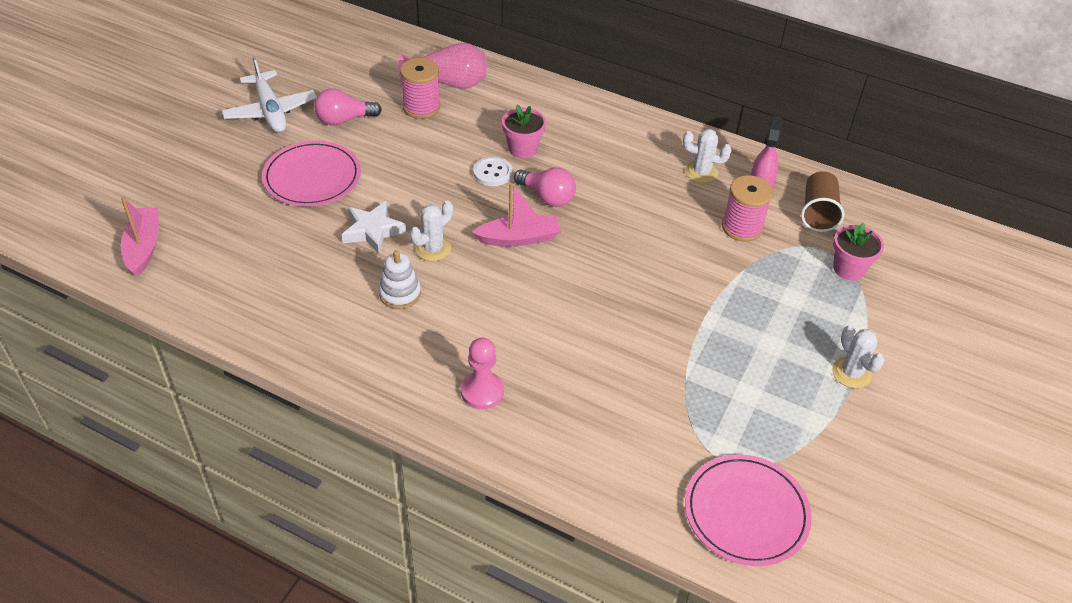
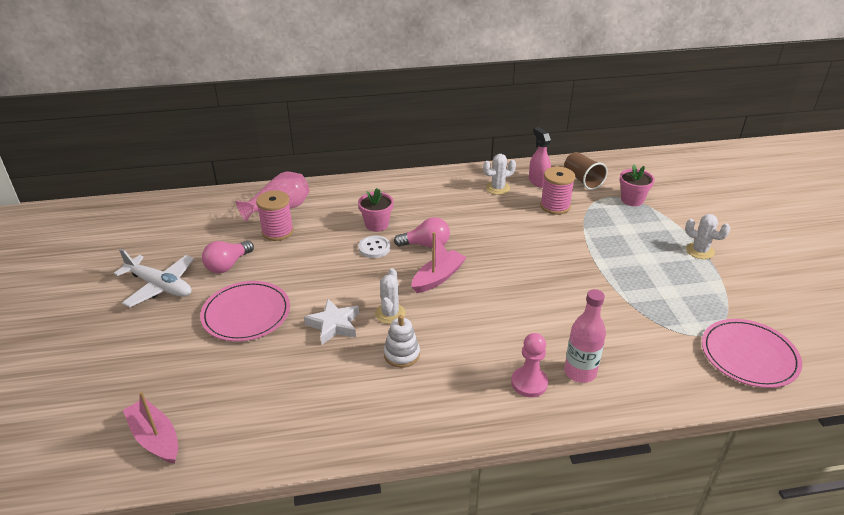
camera: 35 degrees left, 10 degrees down
(543, 413) = (580, 372): none -> pink bottle

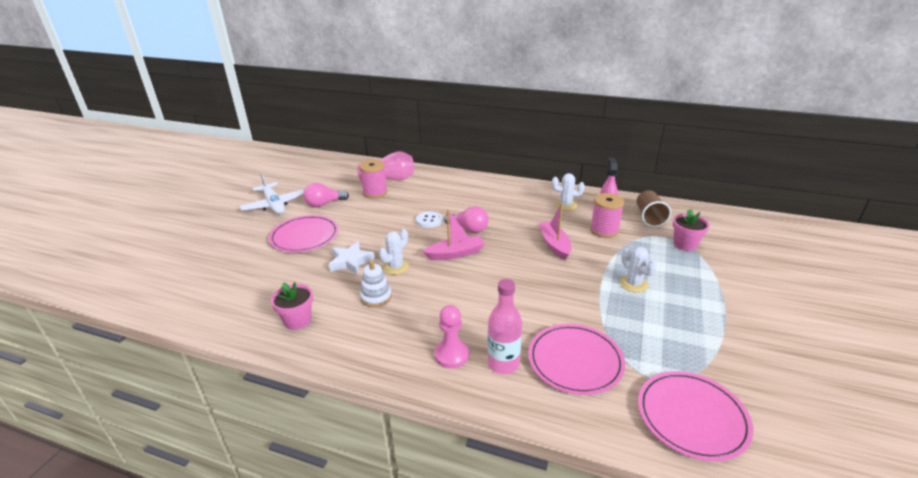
camera: 30 degrees right, 5 degrees down
(155, 438) = (179, 291): pink boat -> pink boat (554, 244)
(376, 224) = (446, 206): pink flower pot -> pink flower pot (298, 320)
(633, 345) = (575, 361): none -> pink plate
(700, 251) = (720, 306): white cactus -> white cactus (633, 284)

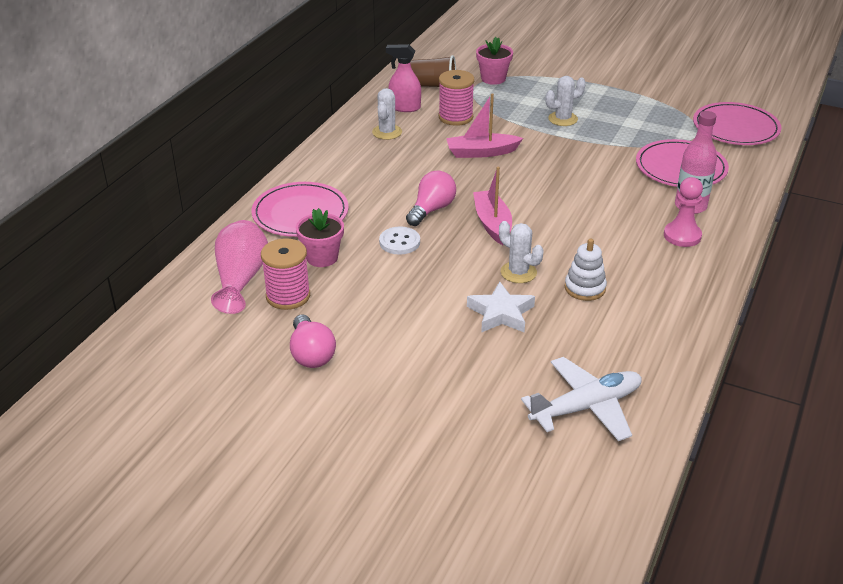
camera: 85 degrees left, 5 degrees up
(274, 205) = (292, 422): white plane -> white plane (586, 407)
(298, 320) = (634, 352): pink flower pot -> pink flower pot (322, 257)
(304, 236) = (420, 367): pink plate -> pink plate (300, 213)

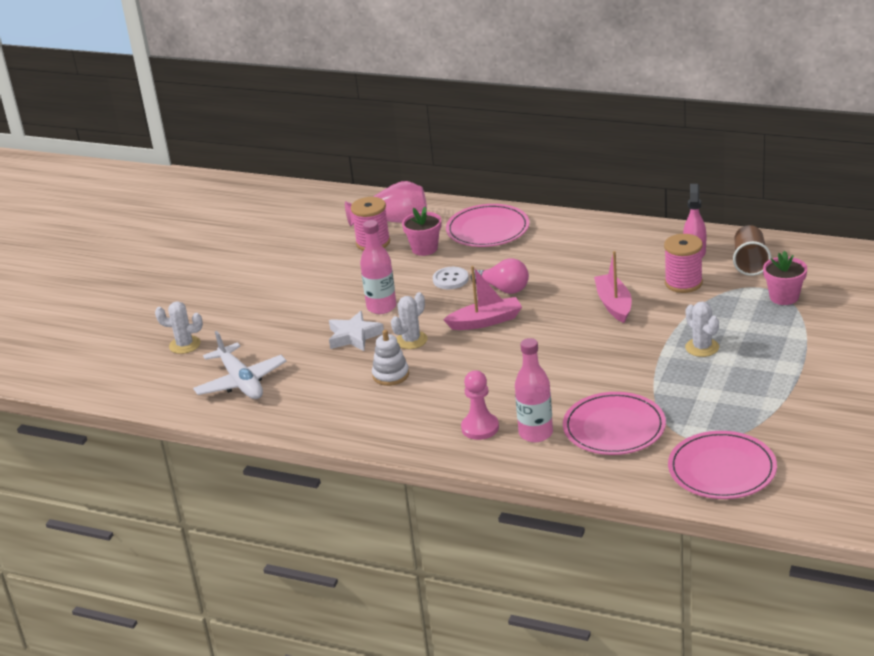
camera: 90 degrees right, 5 degrees down
(311, 354) = (305, 263): pink light bulb -> none
(387, 132) = (639, 250): white cactus -> white cactus (185, 345)
(443, 292) = (381, 307): none -> pink bottle

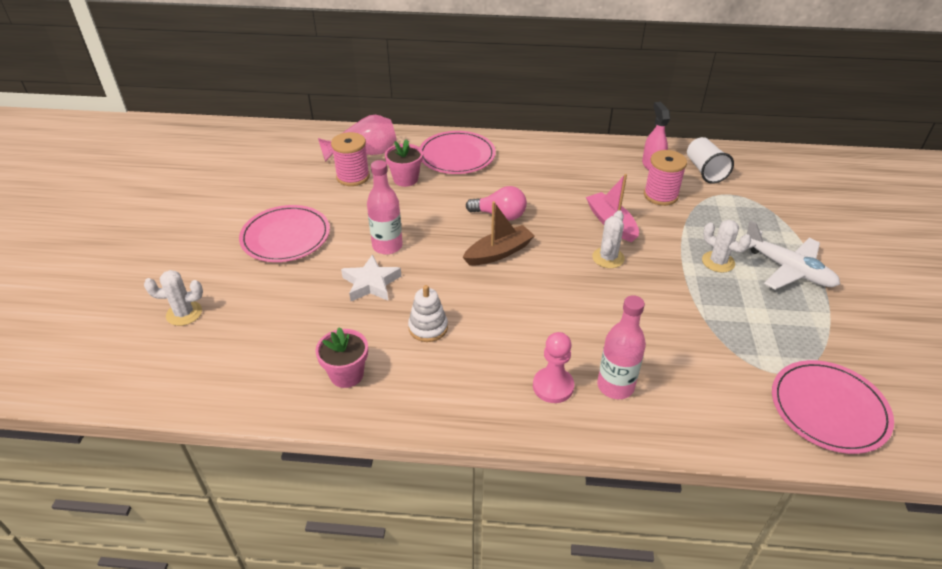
camera: 20 degrees left, 10 degrees up
(241, 382) = (262, 356): white plane -> white plane (788, 269)
(411, 340) = (433, 282): white cactus -> white cactus (608, 258)
(450, 279) = (444, 209): white button -> none
(485, 321) = (499, 253): pink boat -> brown boat
(614, 428) = (691, 368): pink plate -> pink plate (285, 237)
(750, 262) = (705, 171): brown cup -> white cup
(784, 297) = (755, 202): pink flower pot -> pink flower pot (346, 374)

